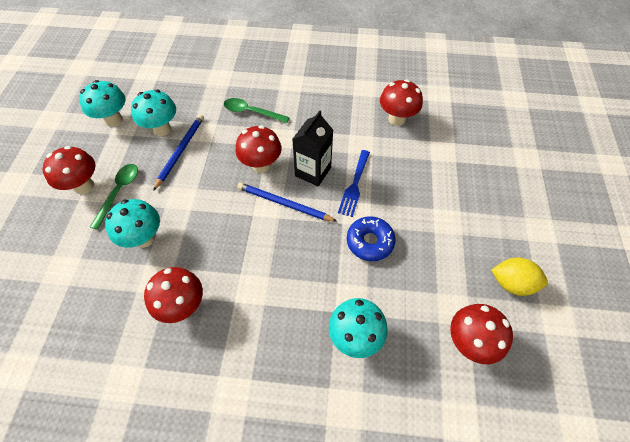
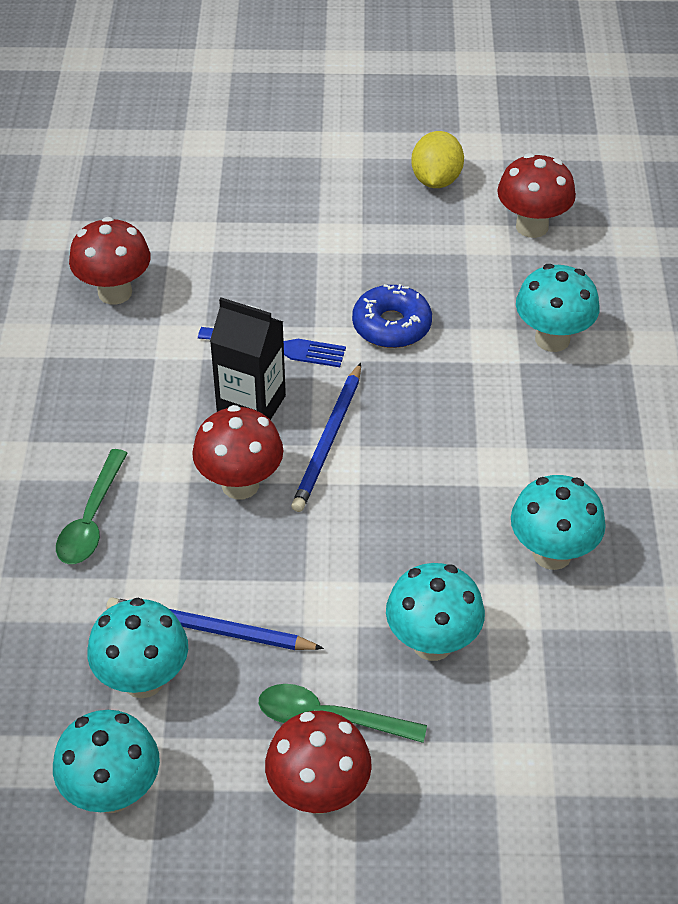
camera: 95 degrees left, 10 degrees down
(183, 306) = (552, 553): red mushroom -> turquoise mushroom

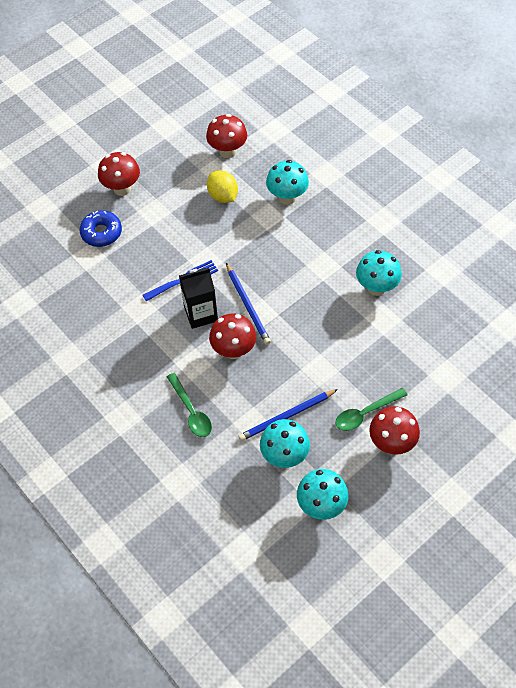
camera: 40 degrees left, 10 degrees up
(115, 292) = (84, 307): red mushroom -> red mushroom (122, 188)
(391, 326) = (219, 237): blue donut -> blue donut (101, 233)
(432, 643) = (371, 356): turquoise mushroom -> none
(436, 180) = (165, 156): yellow lemon -> yellow lemon (223, 196)

